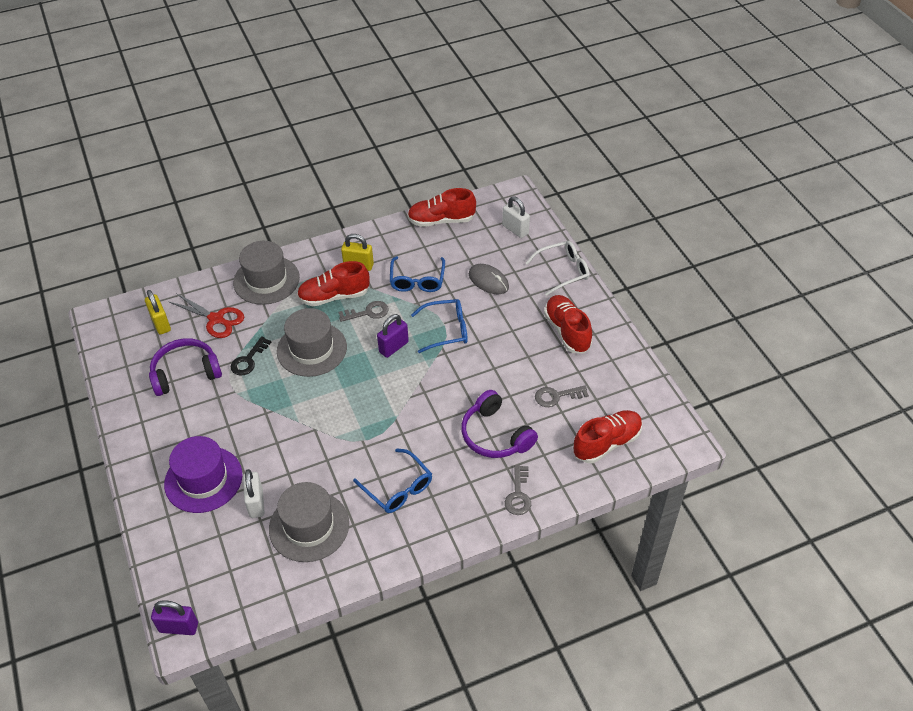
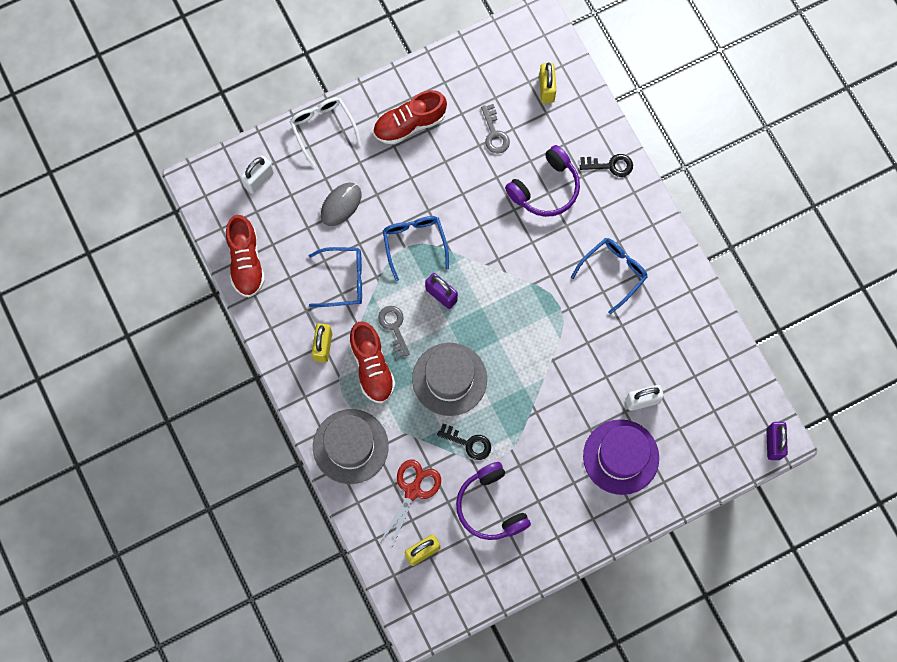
camera: 95 degrees left, 25 degrees up
(309, 526) = (662, 347): grey hat -> none
(518, 495) = (610, 165): grey key -> black key
(606, 443) = (546, 89): red shoe -> yellow padlock

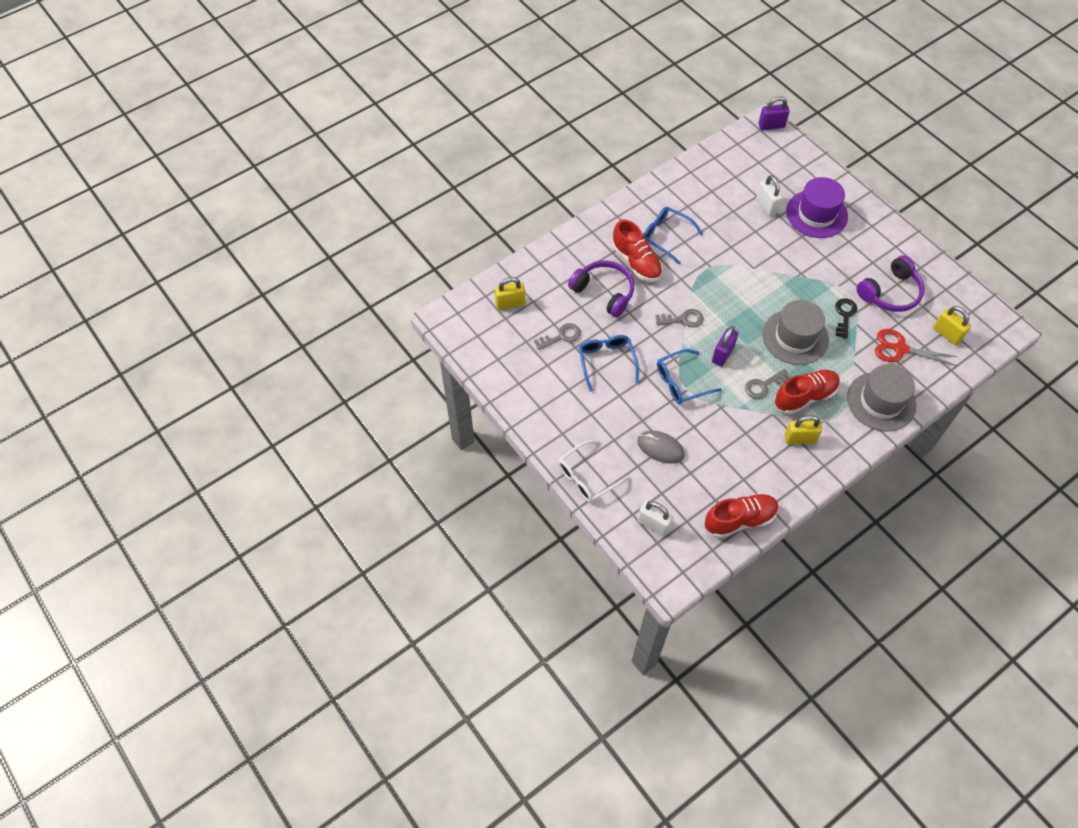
camera: 100 degrees left, 15 degrees down
(344, 280) = (732, 433): blue glasses -> blue glasses (606, 361)
(409, 124) = (566, 404): red shoe -> red shoe (636, 262)
(494, 264) = (683, 319): none -> grey key
(610, 165) = (572, 250): black key -> none

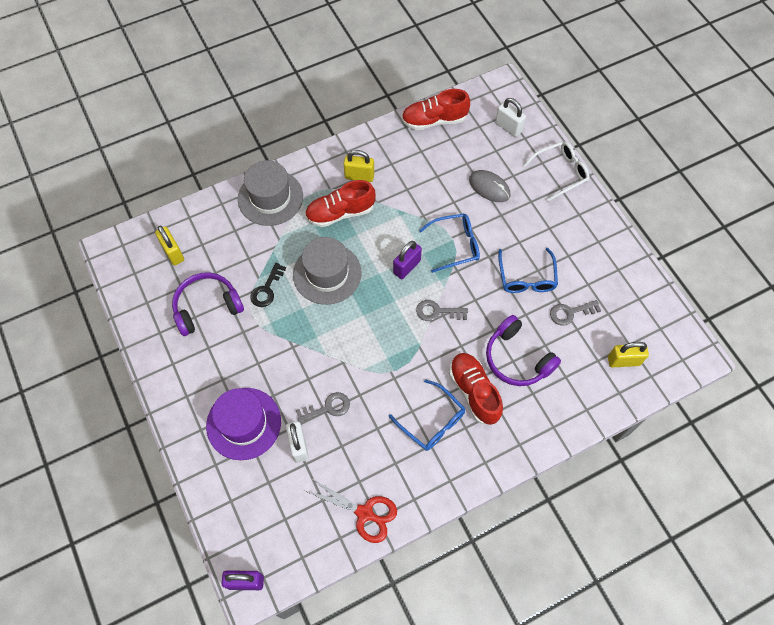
camera: 170 degrees left, 5 degrees up
(763, 386) = (376, 229): grey key -> grey key (327, 408)
(900, 349) = (227, 245): red scissors -> red scissors (364, 513)

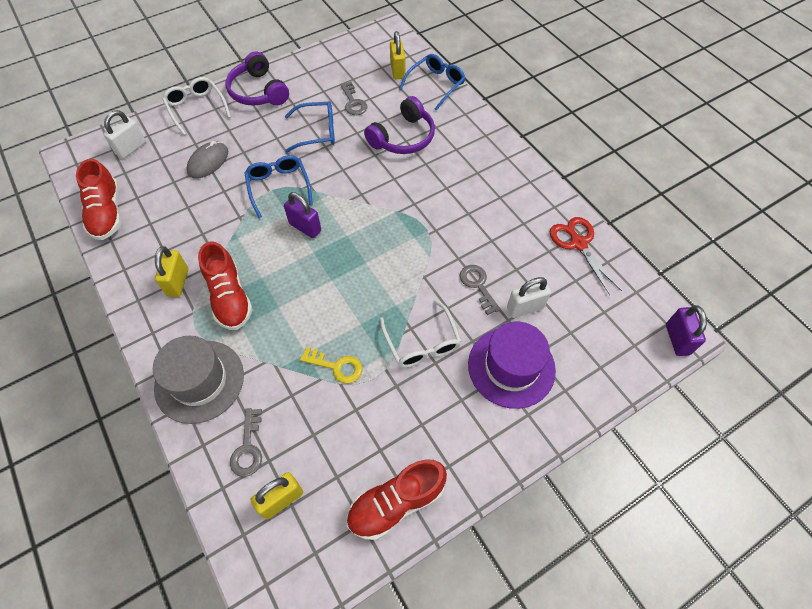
camera: 95 degrees left, 5 degrees down
(207, 307) = (365, 435): purple headphones -> purple headphones (258, 91)
(267, 289) = (336, 366): black key -> yellow key
(277, 354) = (422, 343): none -> white glasses
(327, 273) = (314, 303): grey hat -> none
(364, 513) = (578, 244): red scissors -> red scissors turned 45 degrees counterclockwise
(432, 421) = (476, 196): blue glasses -> blue glasses (436, 85)
(437, 311) = (358, 198): grey key -> grey key (248, 447)
(474, 392) = (441, 167): red shoe -> red shoe (396, 503)

